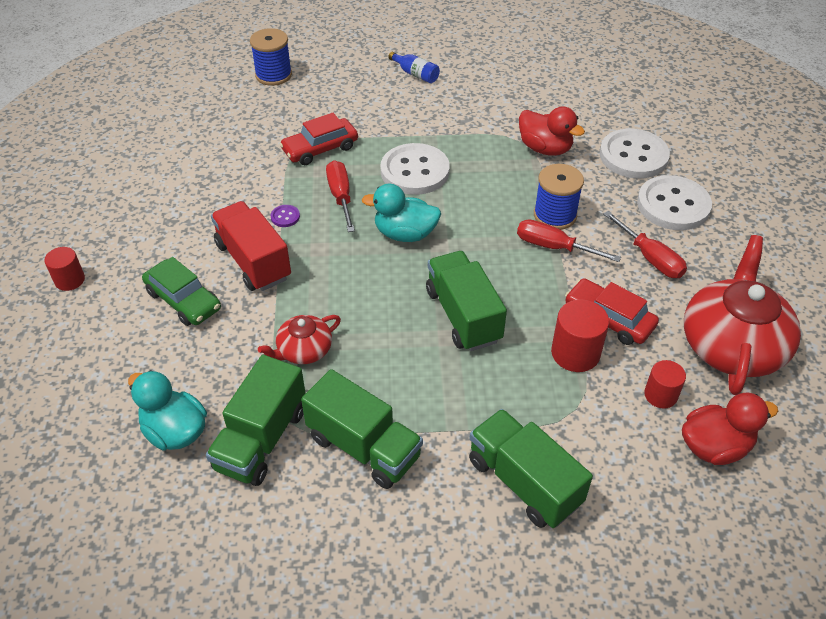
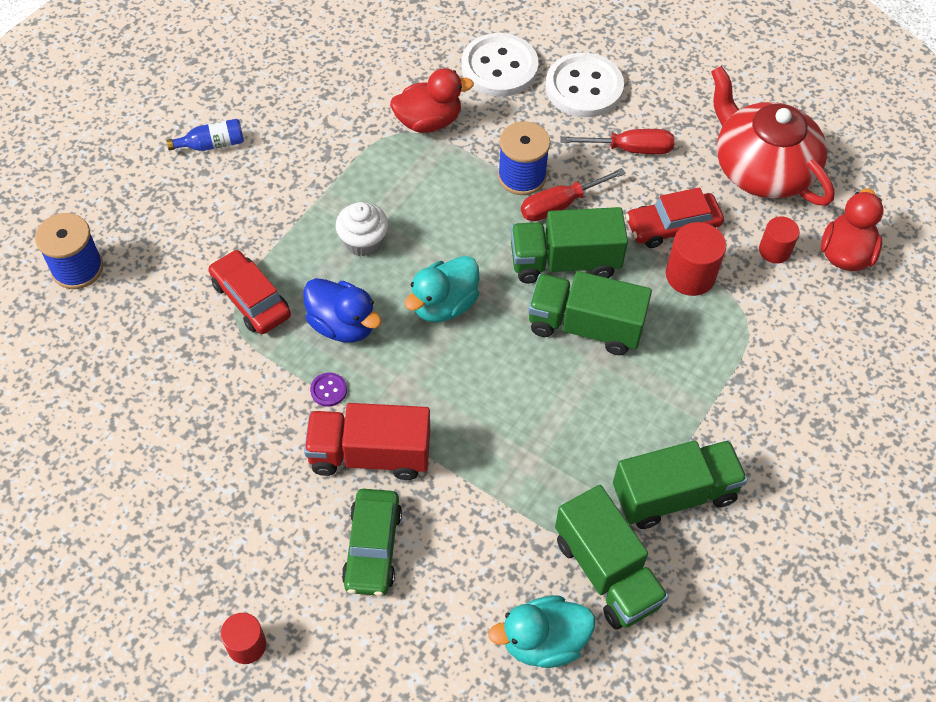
camera: 55 degrees left, 10 degrees up
(183, 300) = (372, 547): green car -> green car turned 105 degrees clockwise
(304, 350) = (526, 477): red teapot -> none
(320, 149) = (251, 299): red car -> red car turned 135 degrees clockwise
(341, 196) = (343, 325): red screwdriver -> blue duck
(415, 171) = (363, 241): white button -> white cupcake
(524, 482) = (790, 401): green truck -> green truck (564, 262)

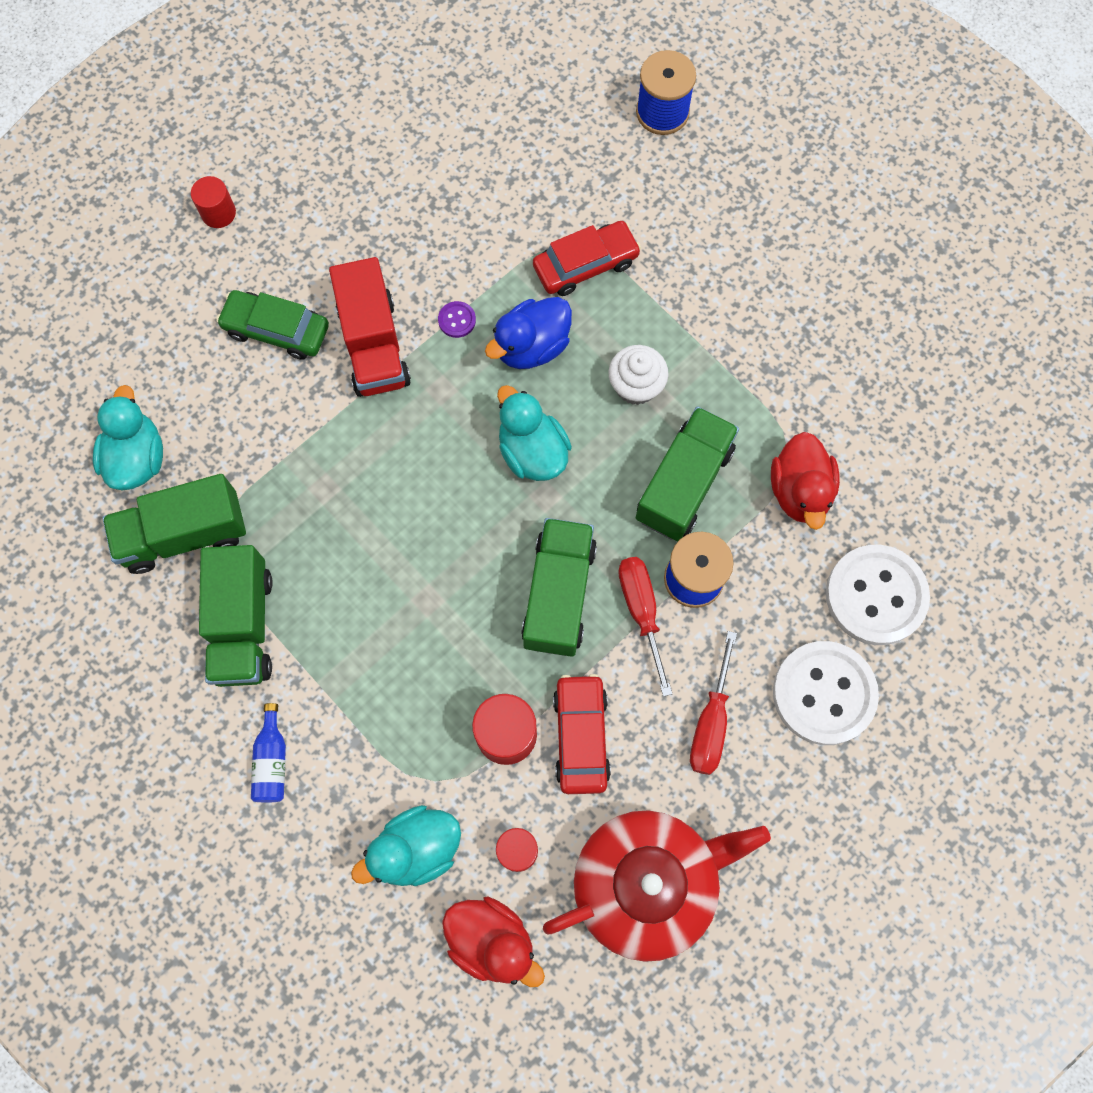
camera: 105 degrees right, 15 degrees up
(212, 144) = (806, 253): blue bottle -> blue bottle (272, 761)
(370, 454) = (374, 345): red truck -> red truck turned 150 degrees clockwise
(585, 326) = (467, 593): green truck -> green truck (683, 484)
(803, 317) = (416, 849): none -> turquoise duck

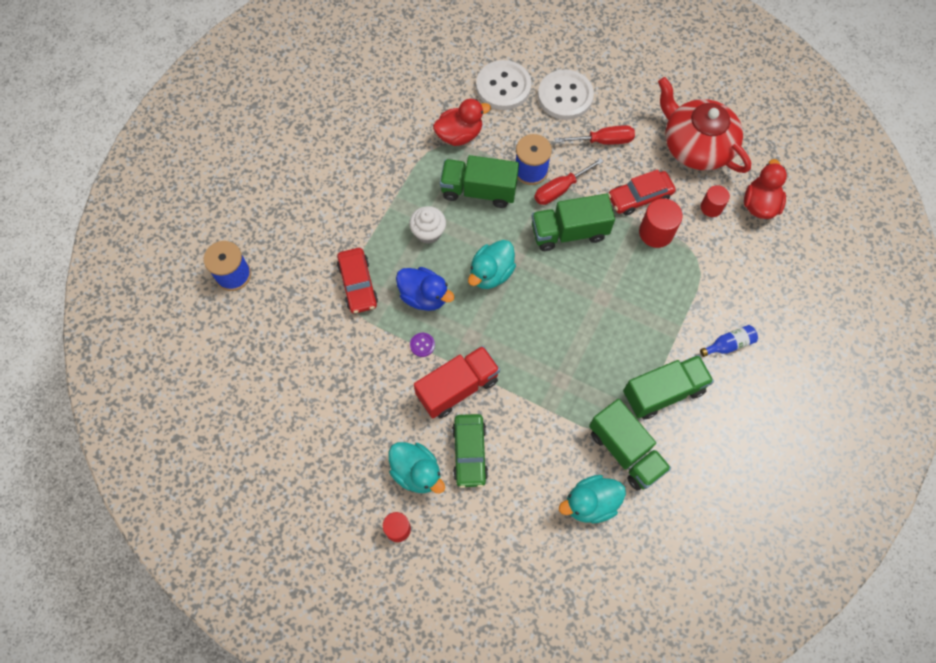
camera: 110 degrees left, 5 degrees down
(416, 849) = (735, 255): turquoise duck -> turquoise duck (416, 472)
(585, 264) = (358, 284): red car -> red car turned 150 degrees counterclockwise

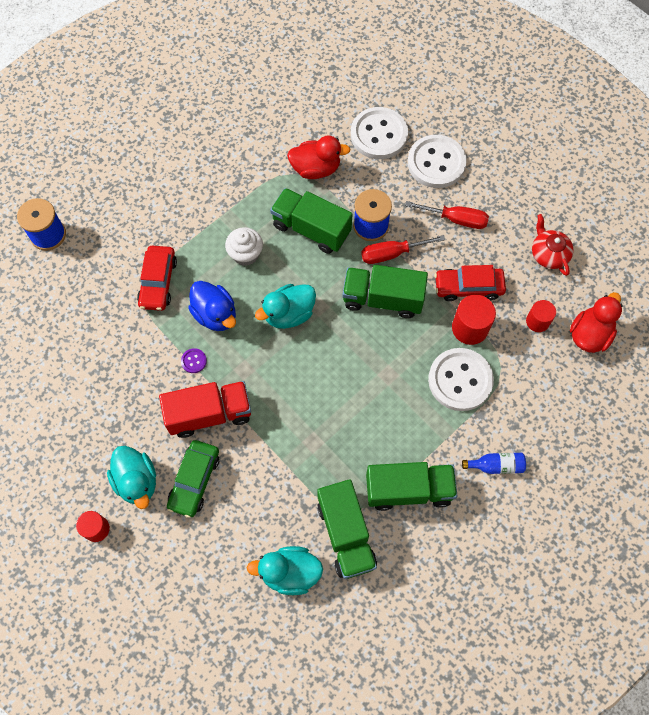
camera: 20 degrees right, 0 degrees up
(667, 281) = (460, 380): none -> white button
(696, 145) = (548, 254): red teapot -> red teapot, size x0.51

